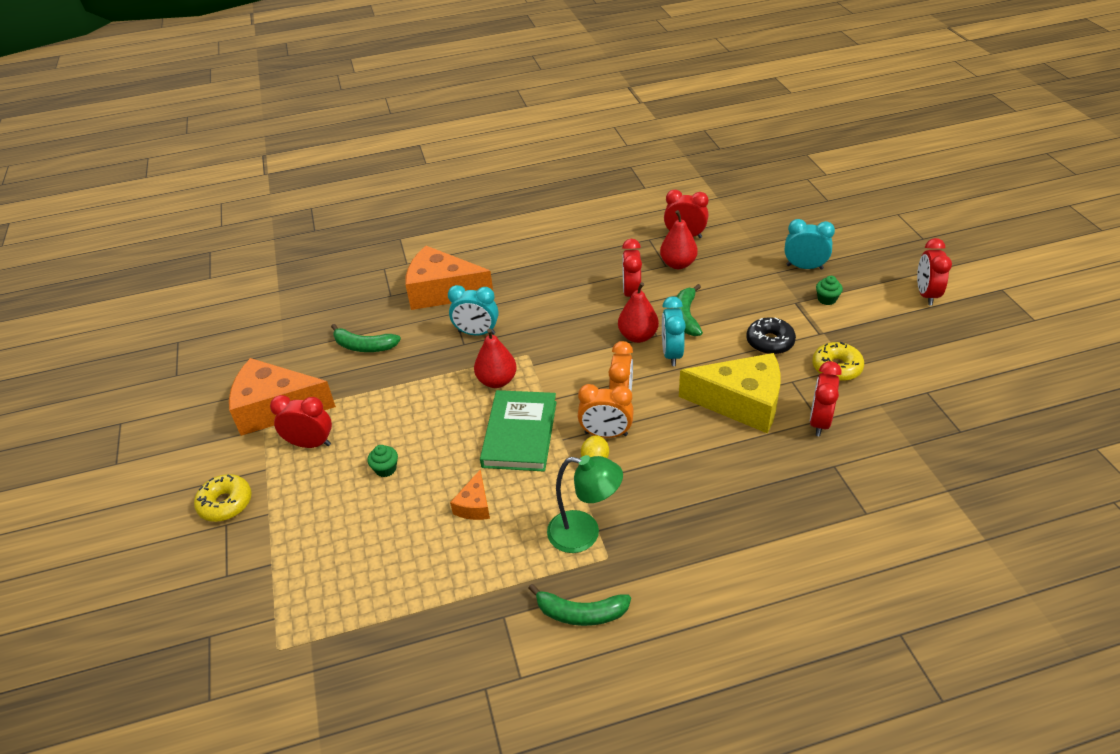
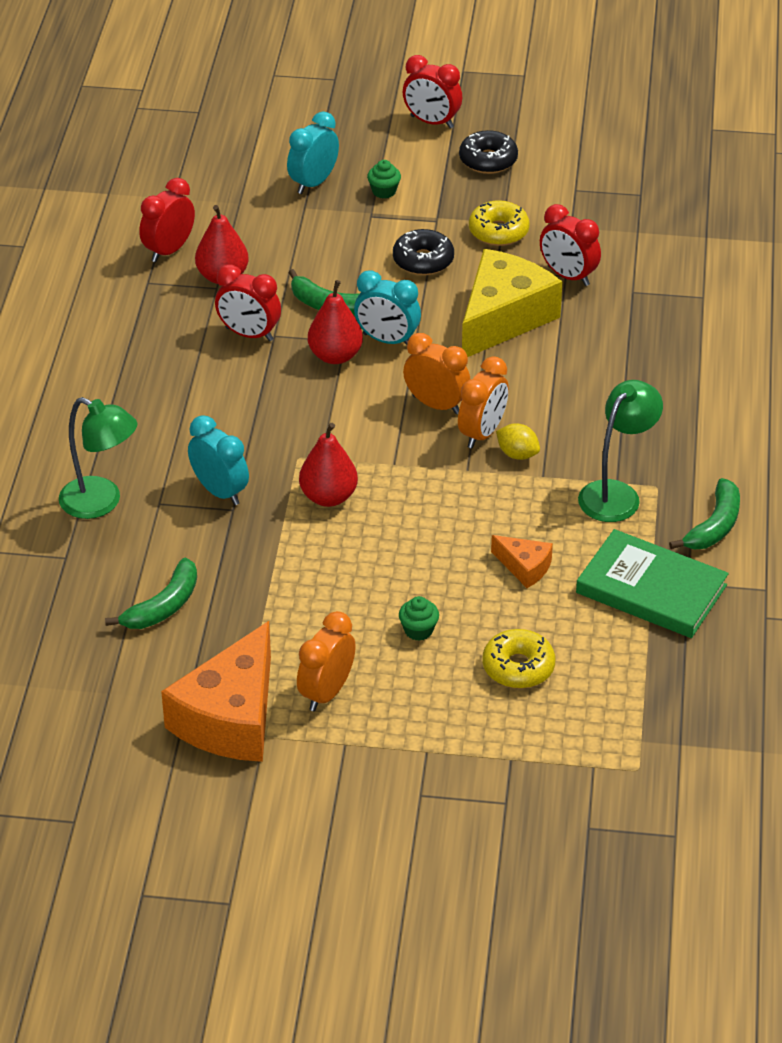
camera: 70 degrees left, 0 degrees up
(225, 503) = (384, 790): yellow donut -> yellow donut (518, 667)
(310, 444) = (326, 693): red clock -> orange clock
(442, 291) = (101, 503): orange cheese -> green lamp
(476, 333) = (220, 491): turquoise clock -> turquoise clock turned 75 degrees counterclockwise
(520, 433) = (435, 501): green book -> green book (651, 589)
(913, 335) = (488, 160): none -> black donut

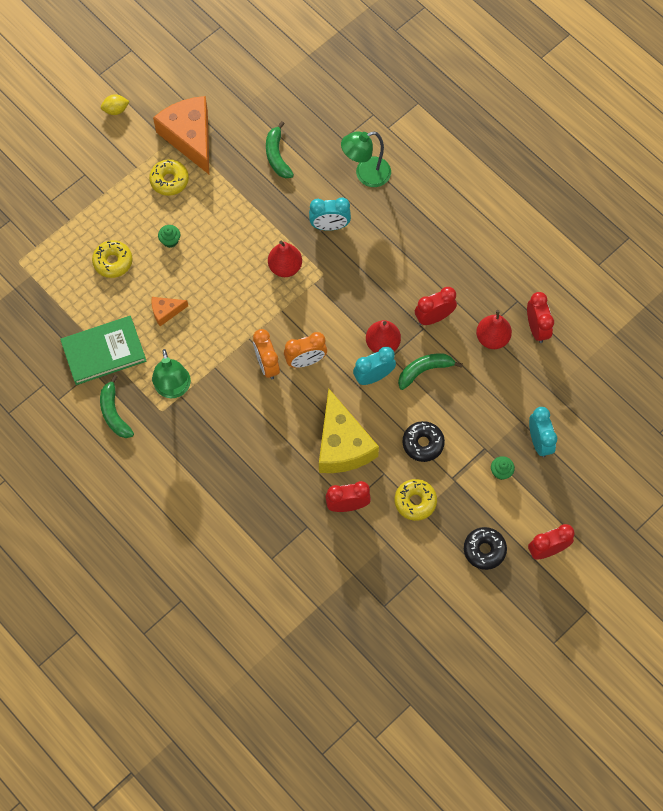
camera: 130 degrees right, 25 degrees up
(326, 693) = (169, 180): orange clock -> yellow donut
(517, 454) = (239, 368): yellow lemon -> yellow lemon (116, 110)

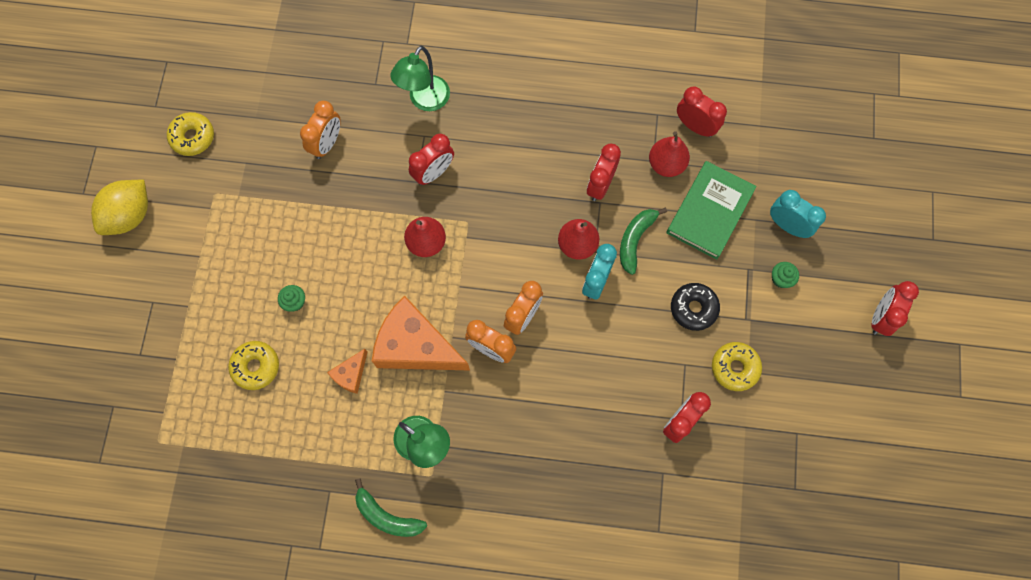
camera: 40 degrees left, 5 degrees up
(104, 352) = (324, 463): green book -> green book (710, 211)
(116, 110) = (130, 215): yellow lemon -> yellow lemon, size x1.91
(169, 180) = (243, 244): yellow donut -> yellow donut (193, 137)
(190, 137) = (227, 188): orange cheese -> orange cheese (415, 346)
(277, 155) = (327, 143): green banana -> orange clock
(329, 226) = (434, 173): turquoise clock -> red clock
(342, 445) = (625, 368): yellow cheese -> none
(484, 550) = (831, 362): black donut -> none

